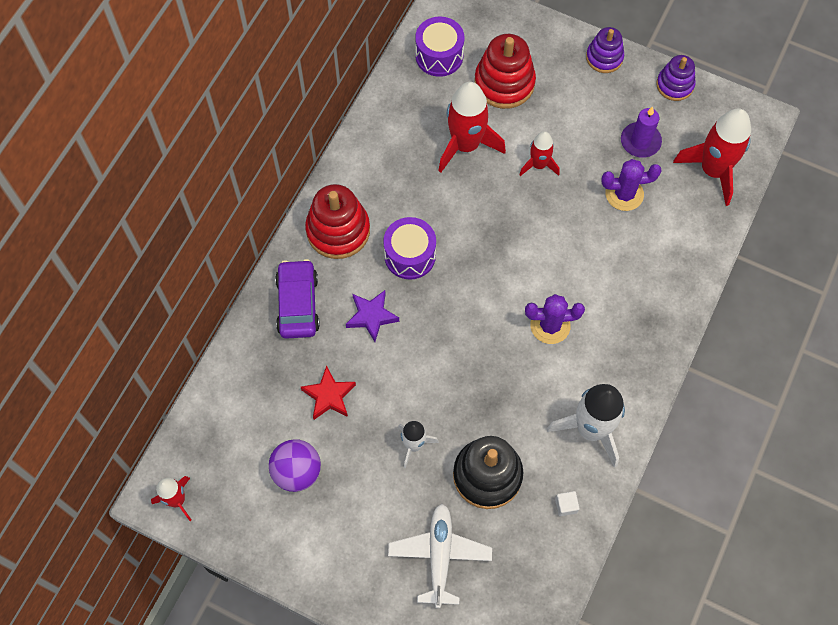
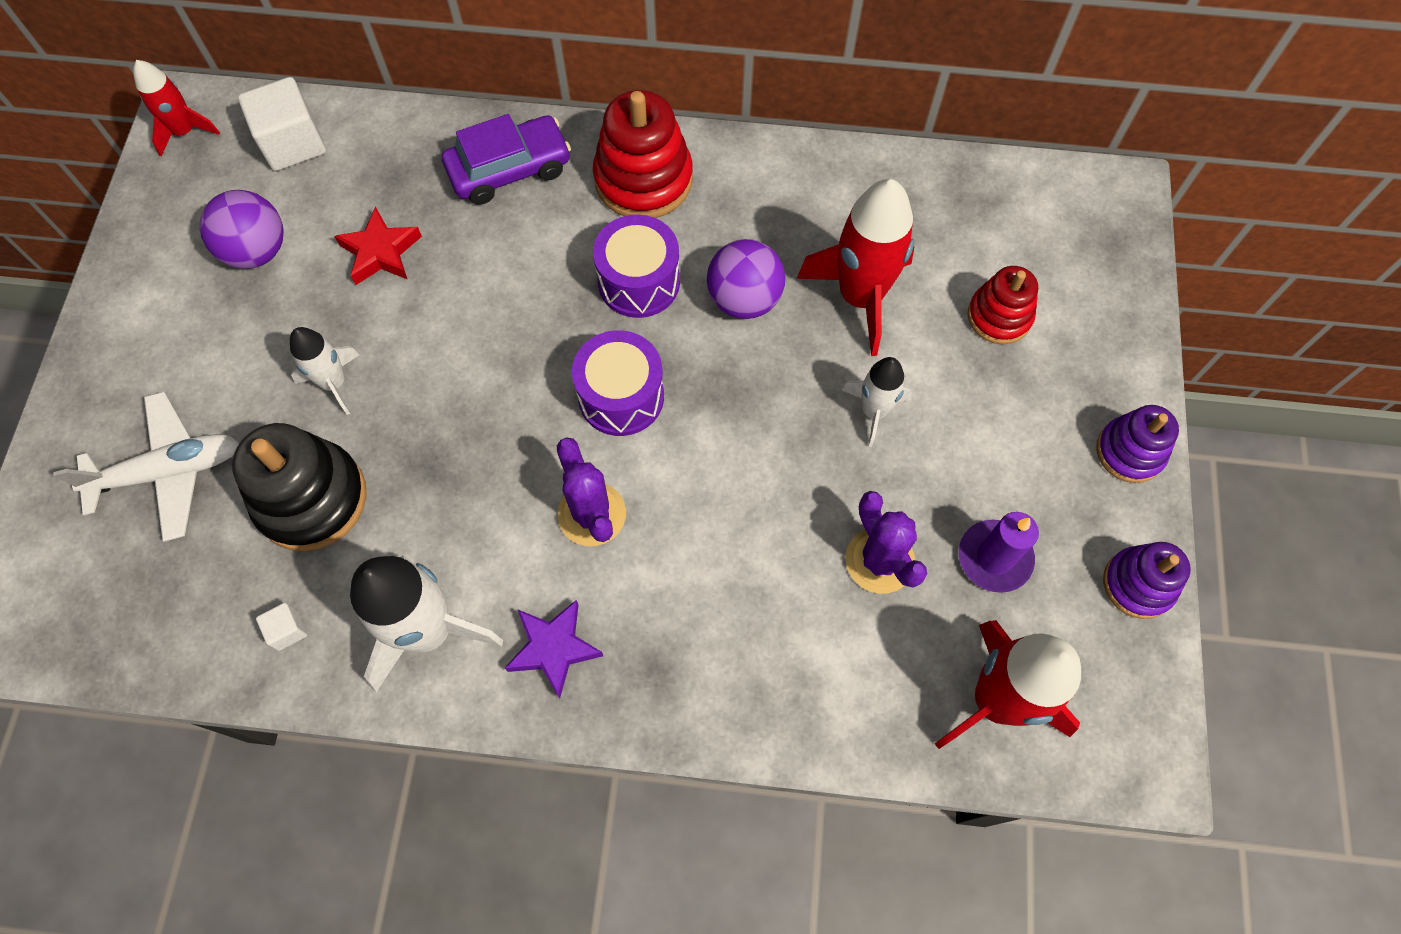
camera: 70 degrees right, 0 degrees up
(218, 431) = (293, 143): none -> white cube
(371, 316) = (521, 264): purple star -> purple star (553, 648)
(439, 56) = (1000, 212): purple drum -> purple drum (621, 396)
(444, 204) = (744, 299): none -> purple ball
(504, 83) = (999, 316): red stacking toy -> red stacking toy, size x0.62
(538, 165) = (873, 411): red rocket -> white rocket

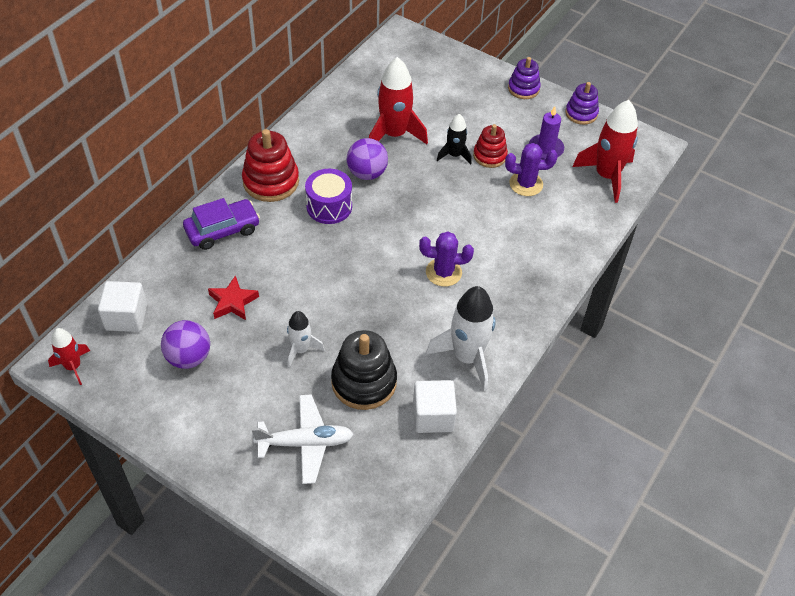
camera: 65 degrees left, 15 degrees down
(168, 472) = (305, 443): white plane -> white plane turned 75 degrees clockwise
(287, 630) = (433, 416): white cube -> white cube, size x2.12
(509, 169) = (222, 230): purple car -> purple car turned 60 degrees clockwise
(553, 648) = (503, 312): purple star -> none
(621, 396) = (388, 238): purple drum -> none
(873, 411) = (454, 155): white rocket -> black rocket
(999, 316) = (435, 96): red stacking toy -> red stacking toy (489, 156)

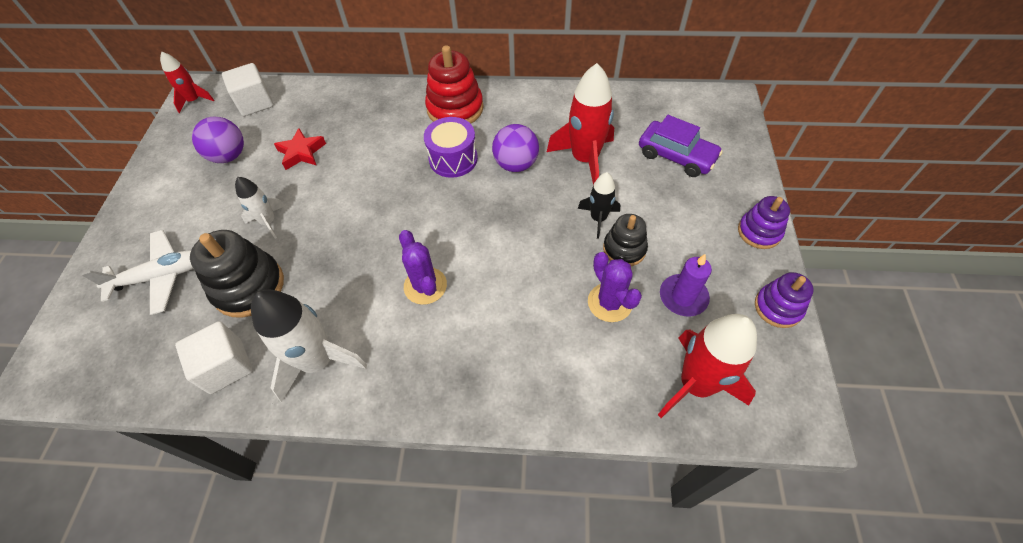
camera: 65 degrees right, 5 degrees up
(222, 230) = (378, 108): purple car -> purple car (676, 156)
(305, 443) = (161, 276): white plane -> white plane turned 75 degrees counterclockwise
(489, 156) = (624, 249): red stacking toy -> black stacking toy

